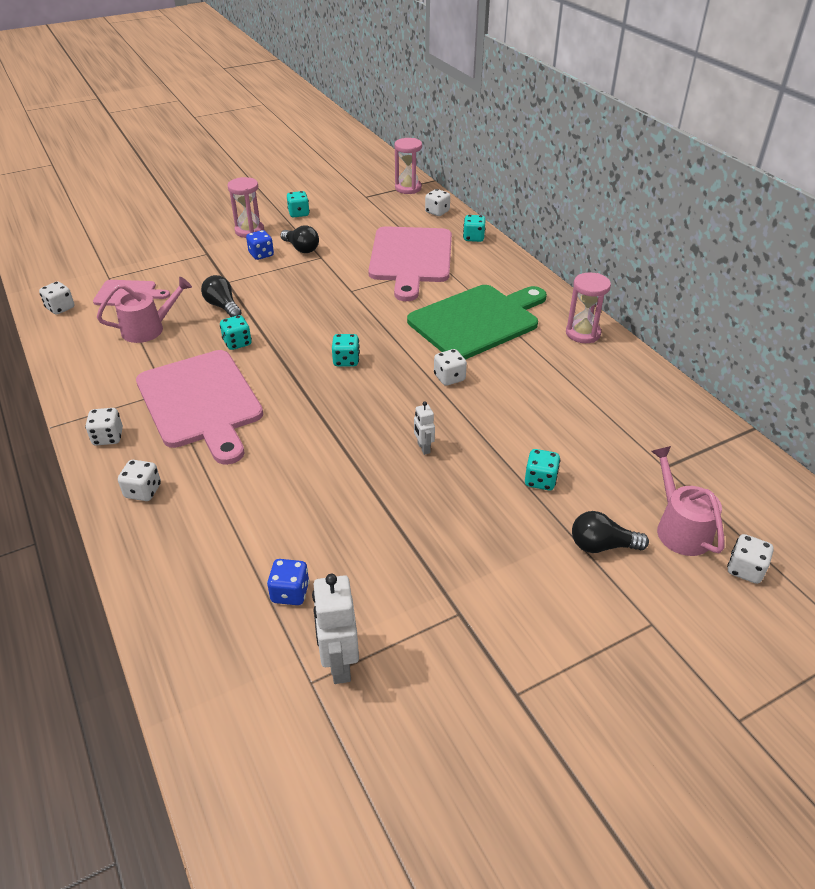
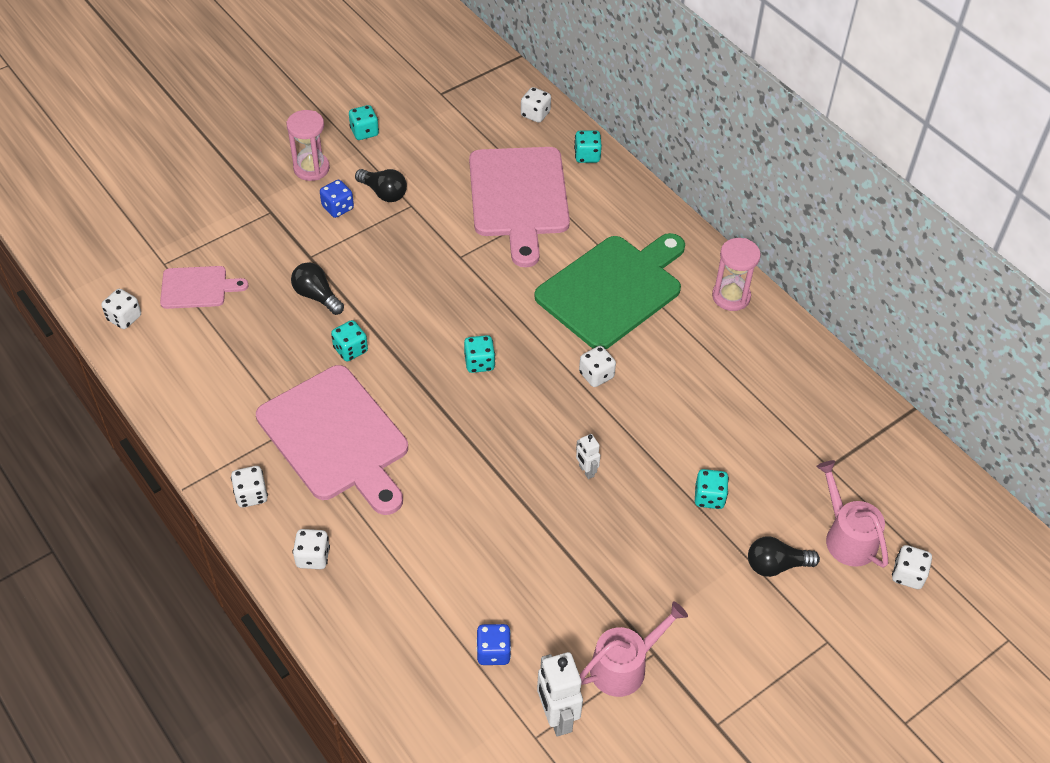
camera: 10 degrees left, 10 degrees up
(148, 329) = (241, 339): pink watering can -> pink watering can (624, 666)
(408, 188) = (491, 73): pink hourglass -> none

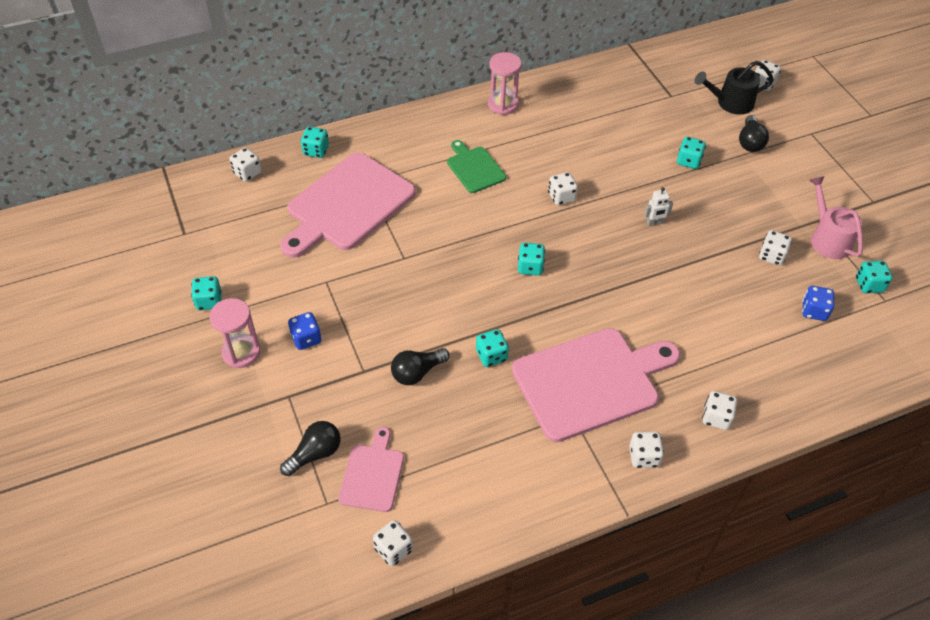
camera: 75 degrees left, 0 degrees up
(384, 193) = (301, 299): black light bulb -> black light bulb (315, 454)
(518, 197) = (347, 205): pink cutting board -> pink cutting board turned 120 degrees clockwise
(556, 717) = (869, 285): white robot -> turquoise dice
(572, 601) = (771, 256): none -> white dice
(613, 289) = (474, 168): green cutting board -> green cutting board, size x0.51
(847, 537) = (730, 103): pink watering can -> black watering can

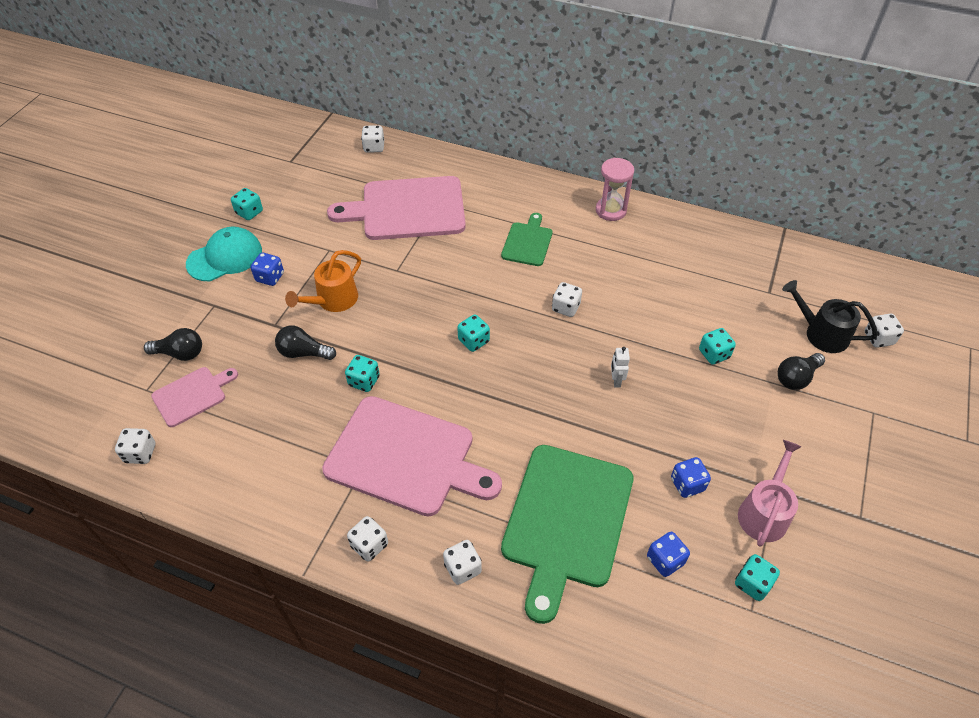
camera: 45 degrees right, 0 degrees up
(241, 352) = (225, 257): pink hourglass -> turquoise cap
(316, 151) = (434, 160): turquoise dice -> none
(385, 317) = (333, 300): none -> orange watering can
(654, 223) = (616, 380): white robot -> white robot turned 60 degrees clockwise
(736, 335) = (566, 520): none -> green cutting board
(771, 256) = (687, 484): white dice -> blue dice

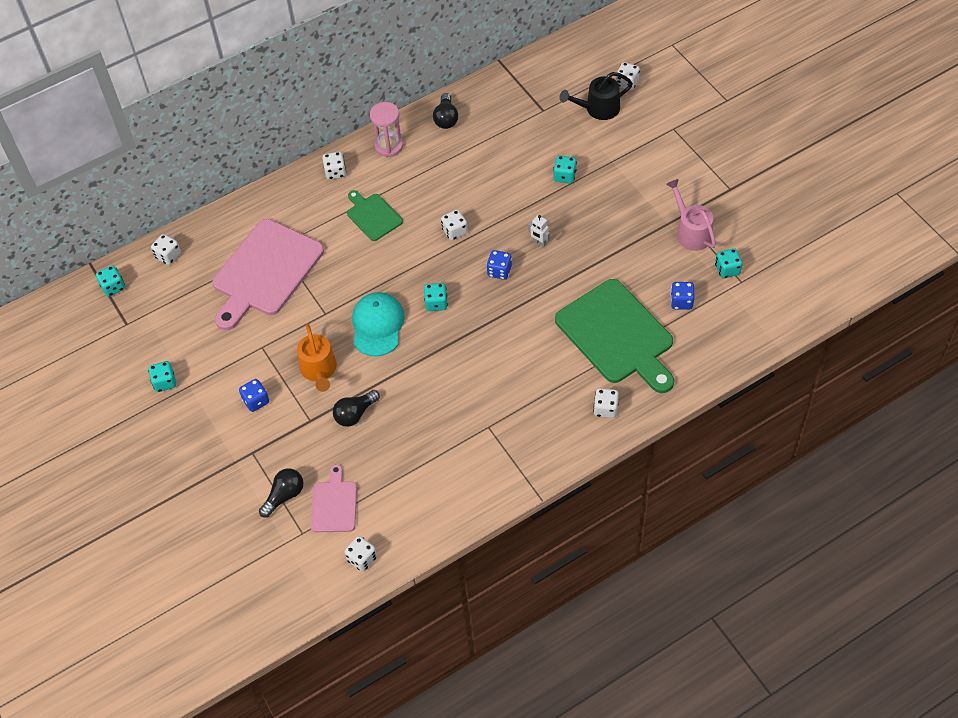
camera: 50 degrees left, 5 degrees up
(225, 257) = (203, 422): turquoise cap -> turquoise cap (377, 325)
(364, 381) = (414, 389): turquoise dice -> turquoise dice (113, 287)
(369, 545) = (550, 451): white dice -> white dice (335, 172)
(406, 457) = (500, 397): pink cutting board -> none
(687, 484) = (643, 257): blue dice -> blue dice (499, 271)
(796, 378) = (618, 147): black light bulb -> black light bulb (446, 118)

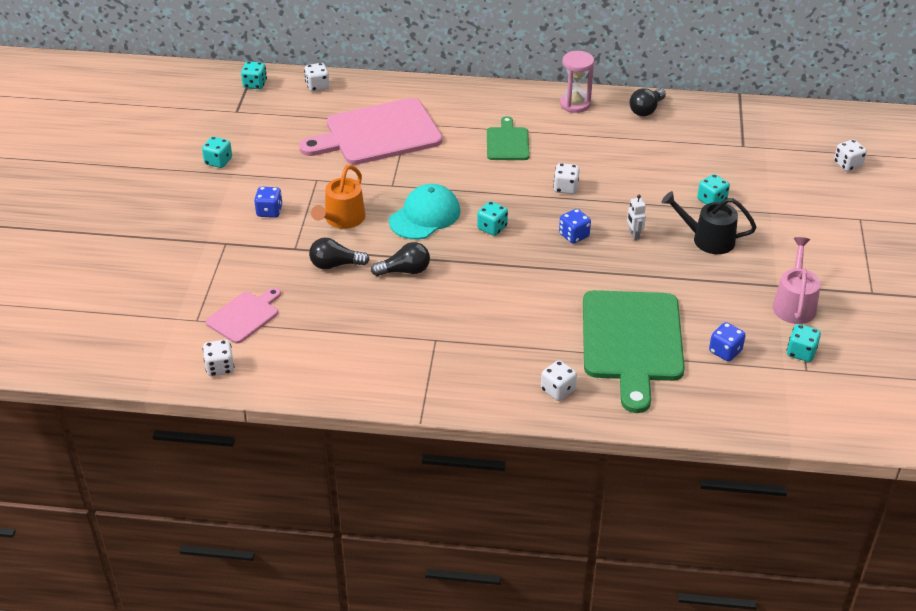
camera: 35 degrees right, 15 degrees down
(284, 496) = (214, 286): black light bulb -> black light bulb (405, 271)
(335, 172) = (510, 99): white dice -> none
(598, 108) = (798, 169): black watering can -> black watering can (708, 239)

